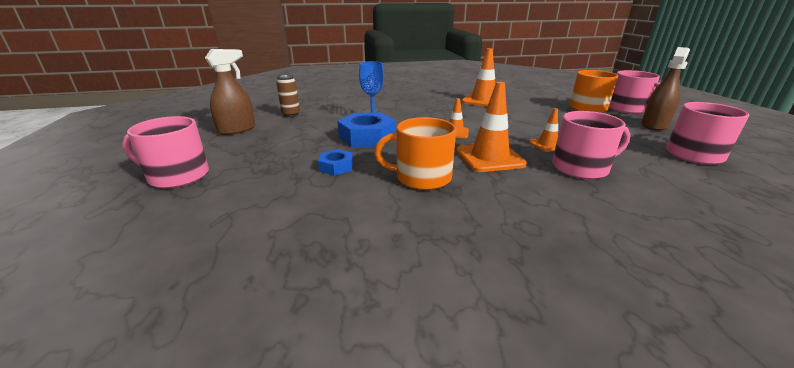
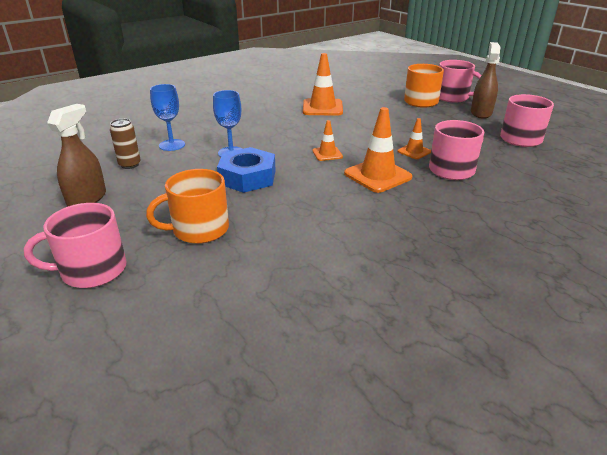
camera: 25 degrees left, 5 degrees up
(334, 107) = (172, 145): none -> blue goblet
(336, 167) = (251, 217): blue nut -> none
(421, 177) = (338, 209): orange mug -> orange mug (199, 229)

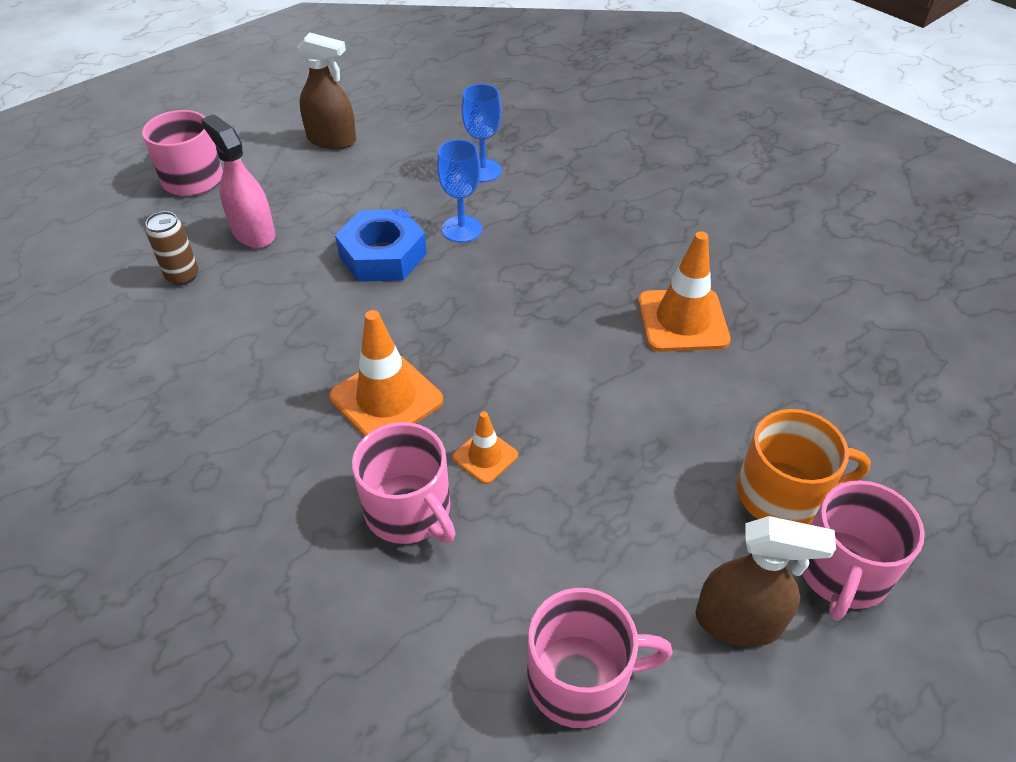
camera: 85 degrees right, 15 degrees up
(130, 165) = (419, 149): brown can -> brown can (183, 276)
(199, 229) = (253, 233): orange mug -> pink spray bottle
(327, 154) = (466, 334): orange traffic cone -> none

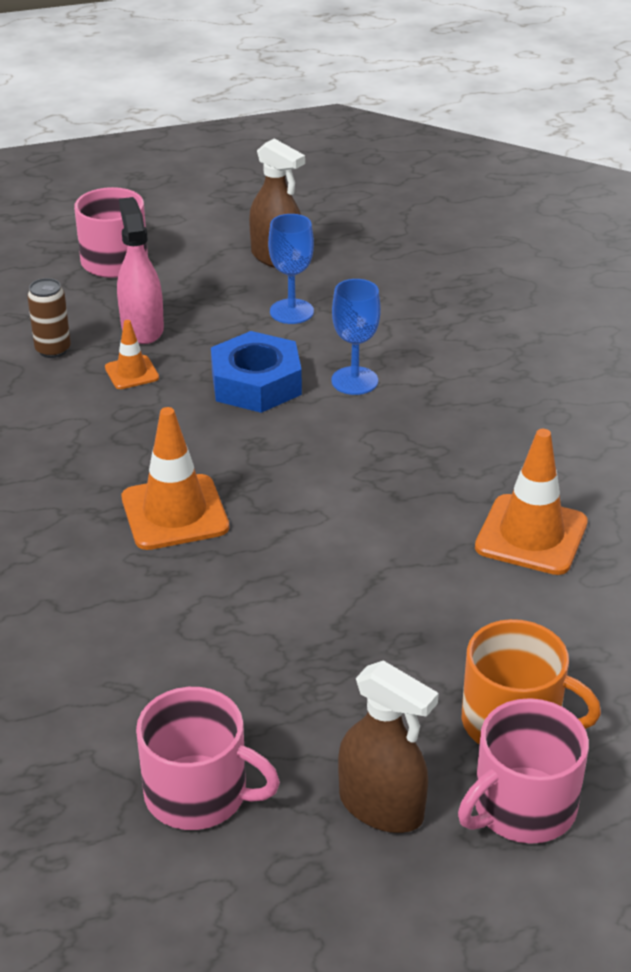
camera: 25 degrees right, 10 degrees down
(409, 510) = (135, 611): pink mug -> none
(483, 170) = (418, 329): blue goblet -> blue goblet (291, 311)
(485, 456) = (235, 591): orange traffic cone -> orange traffic cone (132, 373)

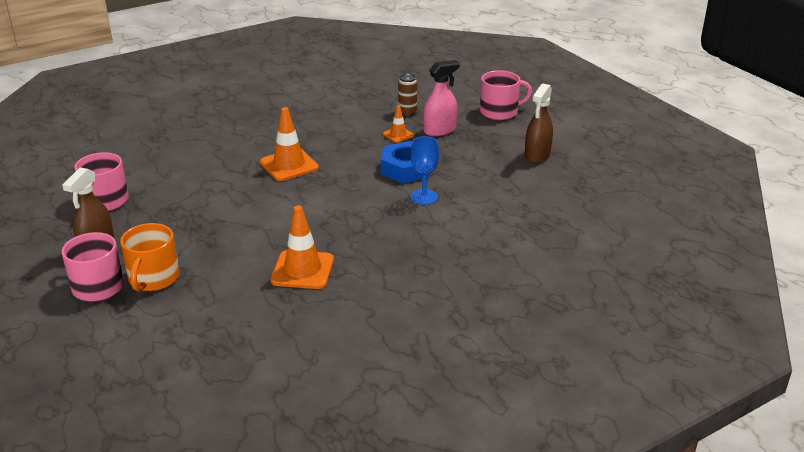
camera: 75 degrees right, 5 degrees down
(291, 311) = (482, 168): blue goblet -> none

